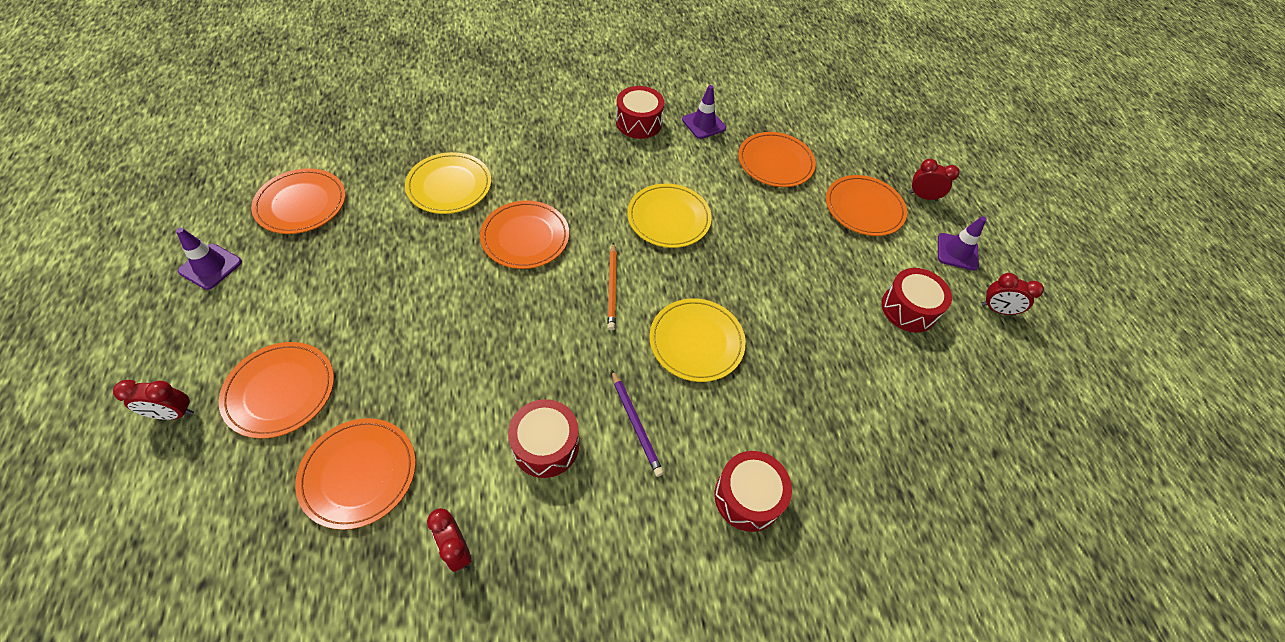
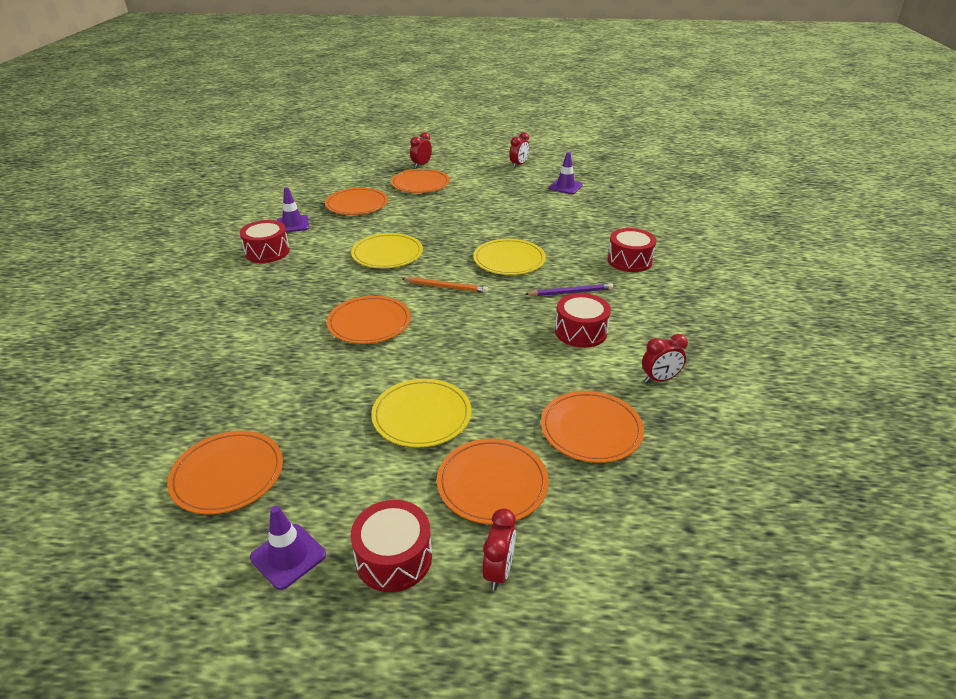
camera: 70 degrees left, 20 degrees down
(449, 186) = (274, 362): yellow plate -> yellow plate (422, 416)
(909, 309) = (509, 188): red drum -> red drum (394, 558)
(957, 252) = (472, 165): purple traffic cone -> purple traffic cone (565, 187)

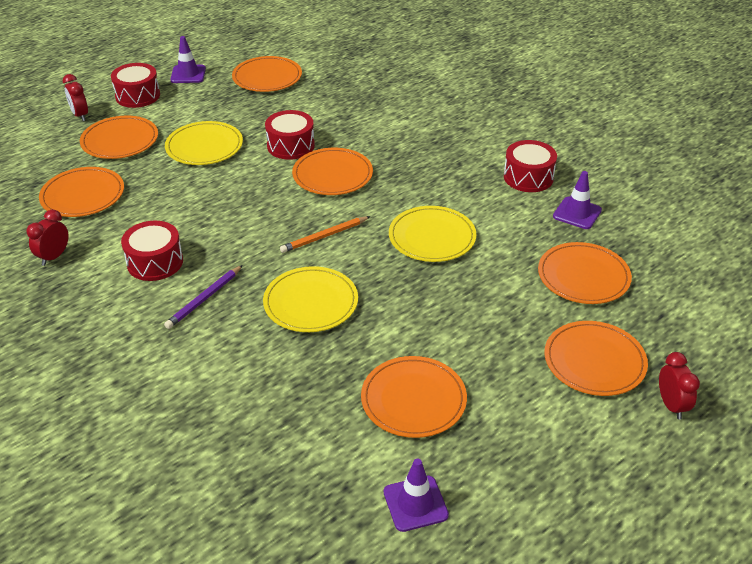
camera: 135 degrees right, 5 degrees up
(518, 207) = (413, 399): none -> orange plate
(519, 165) = (559, 519): red clock -> none
(629, 260) = (180, 386): red drum -> red drum (291, 146)

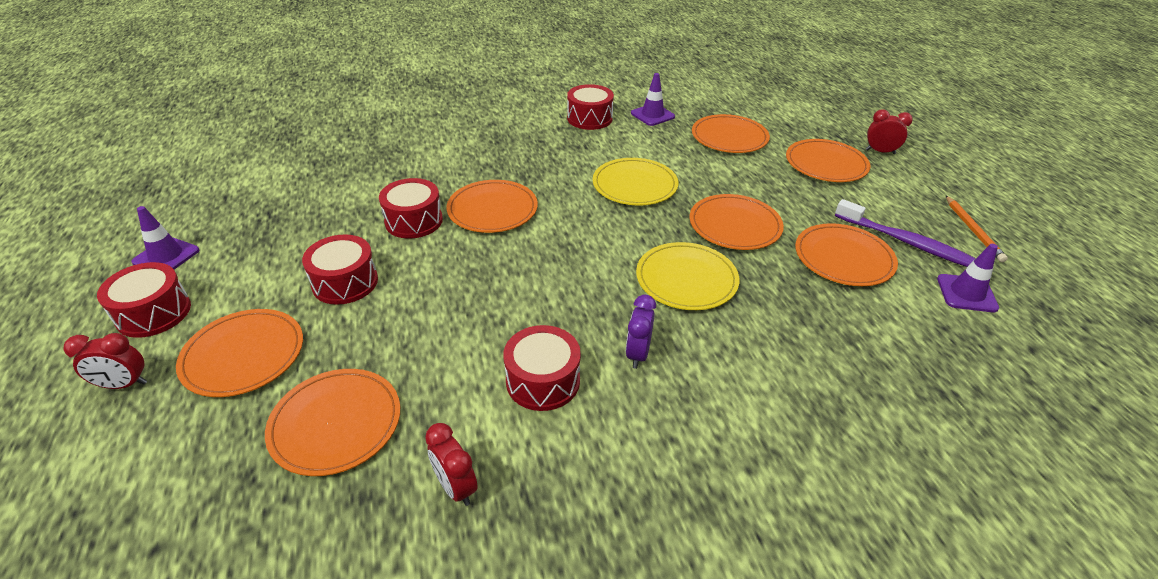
camera: 65 degrees left, 0 degrees up
(204, 146) = (345, 282): yellow plate -> red drum
(204, 299) = (637, 354): purple pencil -> purple clock
(267, 77) = (260, 200): orange plate -> orange plate (735, 225)
(324, 236) = (589, 242): orange pencil -> orange pencil (972, 230)
(479, 448) = (908, 243): none -> purple toothbrush

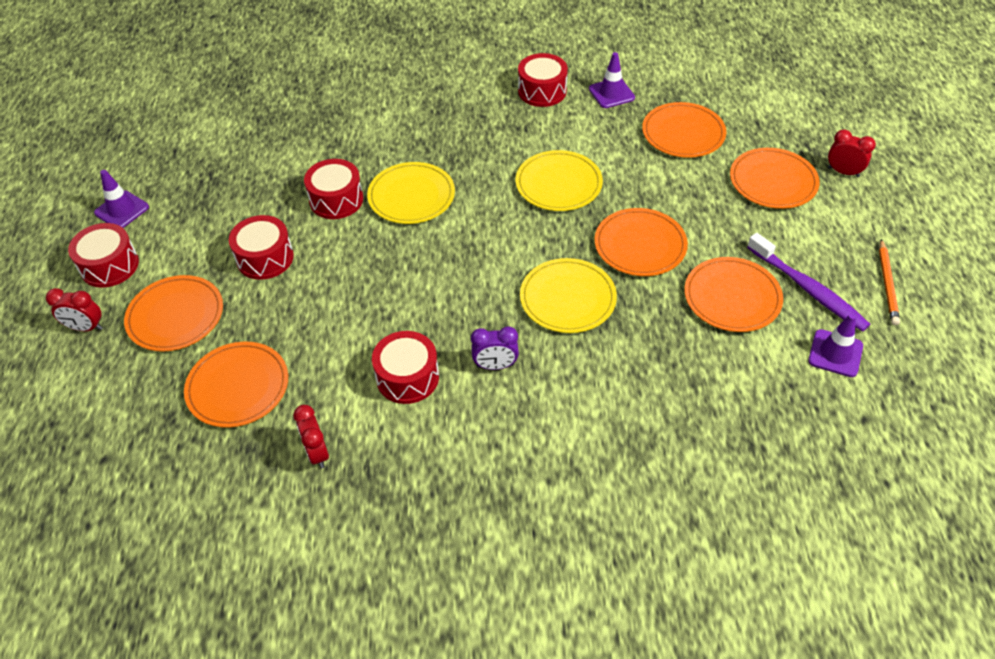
camera: 15 degrees right, 10 degrees up
(492, 209) = (411, 196): orange plate -> yellow plate
(637, 354) = (495, 366): purple clock -> purple clock turned 120 degrees counterclockwise

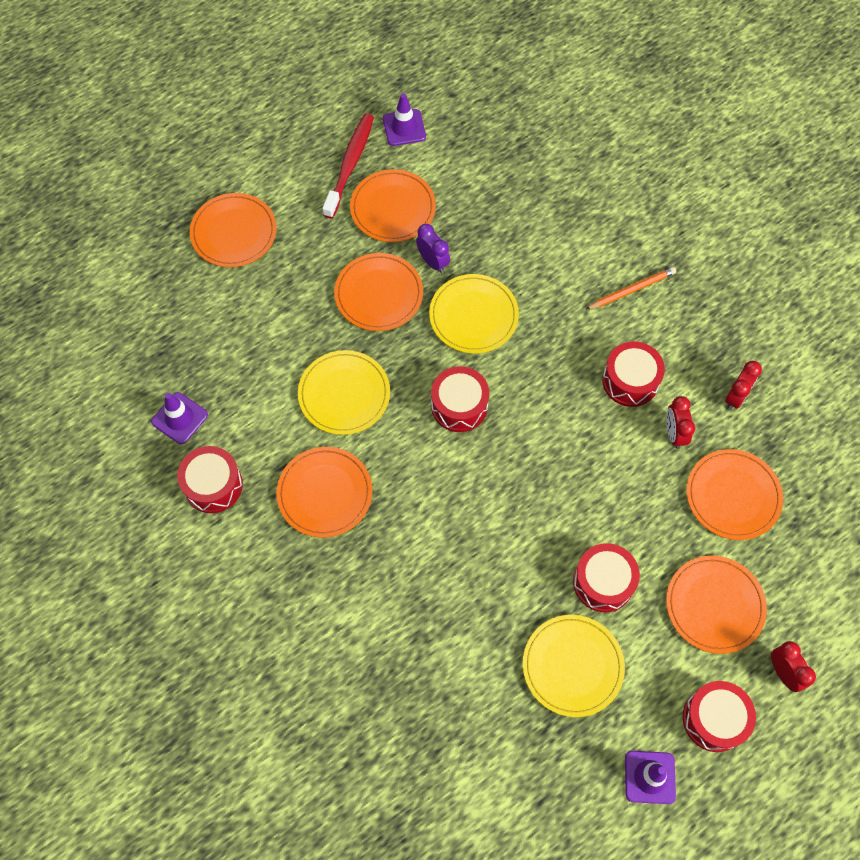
camera: 125 degrees left, 15 degrees up
(336, 200) = (493, 574): red drum -> red drum (459, 406)
(411, 196) = (443, 509): yellow plate -> yellow plate (572, 666)
(495, 366) = (574, 328): purple clock -> purple clock (433, 262)
(683, 133) = (207, 327): orange plate -> orange plate (325, 493)
(808, 289) = (350, 164): purple toothbrush -> red toothbrush
(843, 172) = (189, 188): red clock -> red clock (674, 433)
(887, 284) = (310, 119): orange pencil -> orange pencil (632, 290)

